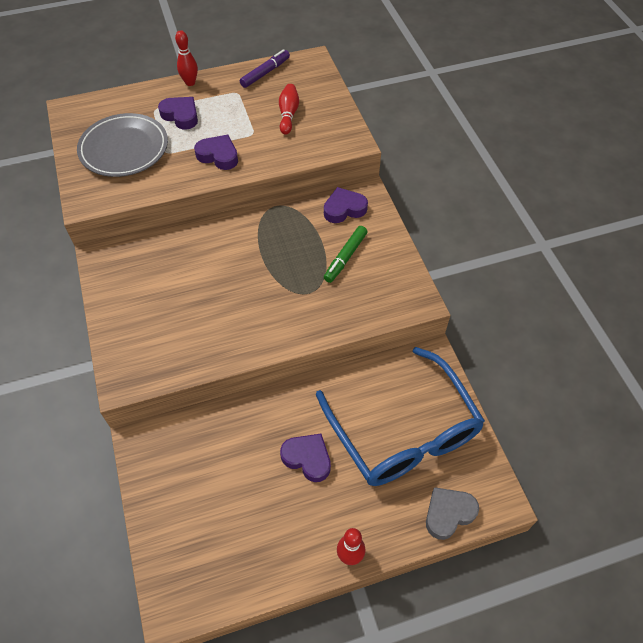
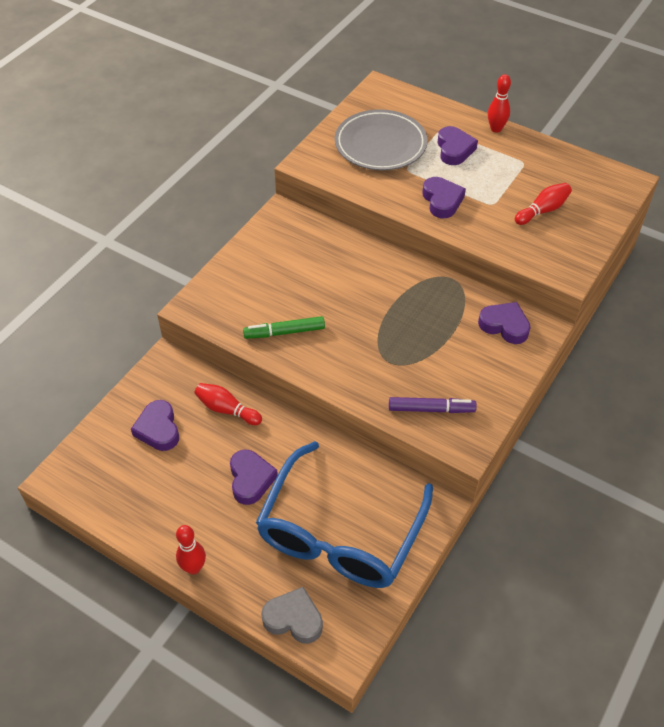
camera: 50 degrees right, 5 degrees down
(199, 493) = (158, 429): none -> purple heart
(229, 430) = (226, 409): none -> red bowling pin
(265, 73) = (570, 163): purple marker -> purple marker (431, 409)
(345, 257) = (454, 362): green marker -> green marker (284, 332)

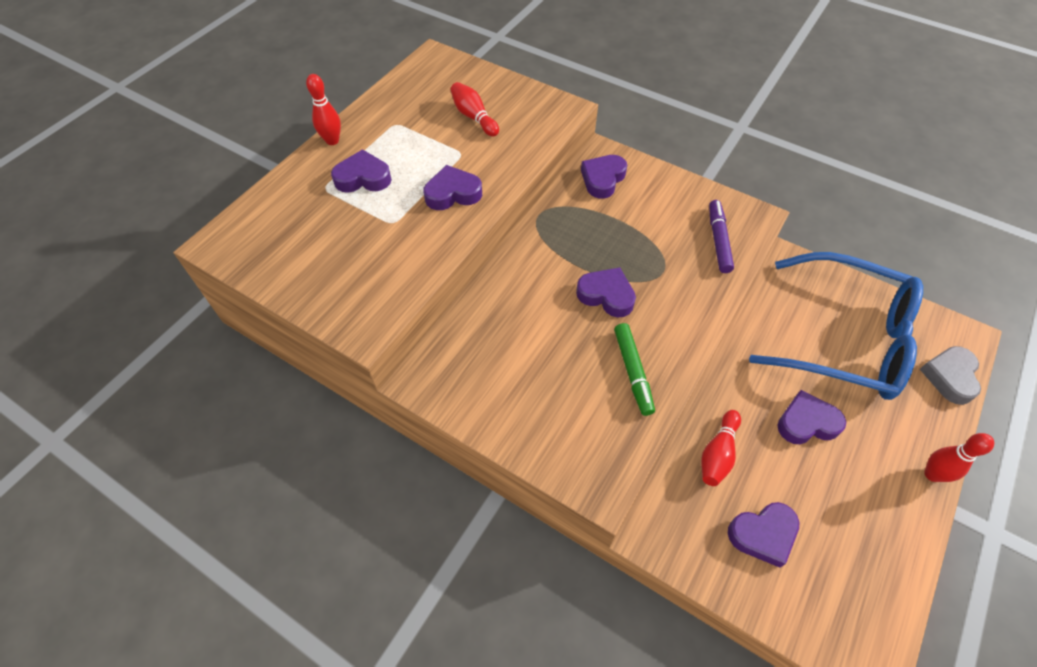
camera: 90 degrees left, 5 degrees up
(361, 320) = (606, 295): none -> purple heart
(380, 144) = (340, 246): grey plate -> none

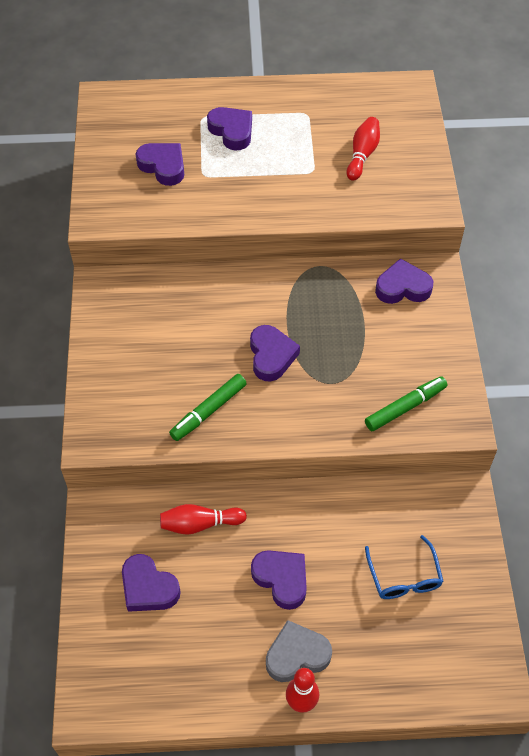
camera: 55 degrees right, 0 degrees up
(332, 141) = (253, 90): red bowling pin -> none
(453, 193) = (264, 191): purple heart -> purple heart (163, 166)
(718, 240) = (405, 407): purple marker -> green marker
(845, 339) = (404, 577): blue glasses -> blue glasses, size x0.41
(949, 377) = (430, 685): grey heart -> grey heart (297, 655)

